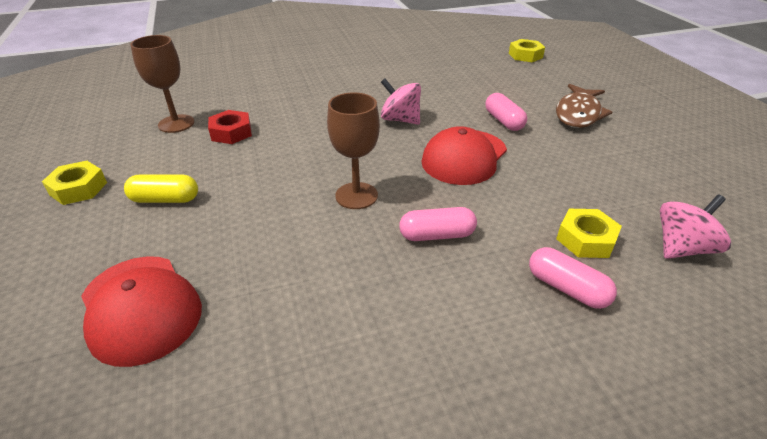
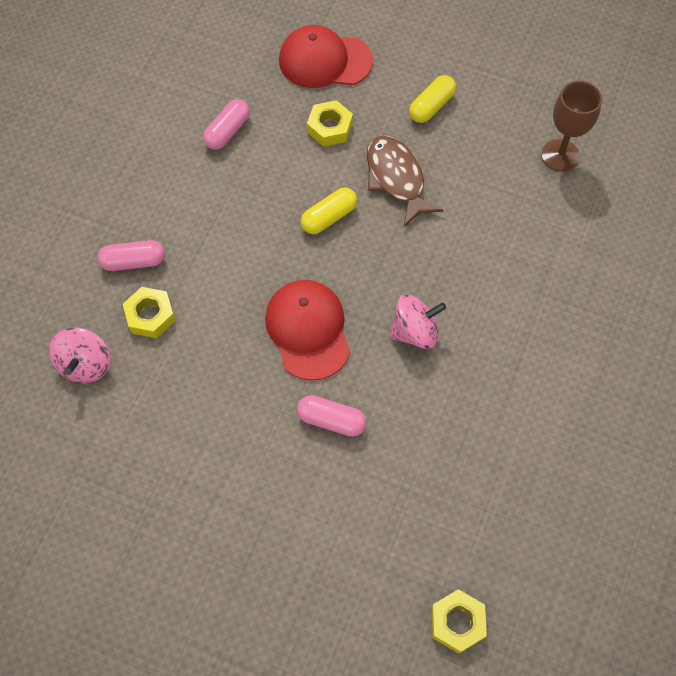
camera: 130 degrees right, 25 degrees up
(78, 188) = (493, 64): yellow nut -> yellow nut (330, 128)
(231, 132) = (506, 187): red nut -> none
(356, 196) = (329, 217): brown goblet -> yellow capsule
(437, 235) = (241, 233): pink capsule -> pink capsule (227, 131)
(578, 114) = (279, 508): brown fish -> brown fish (396, 179)

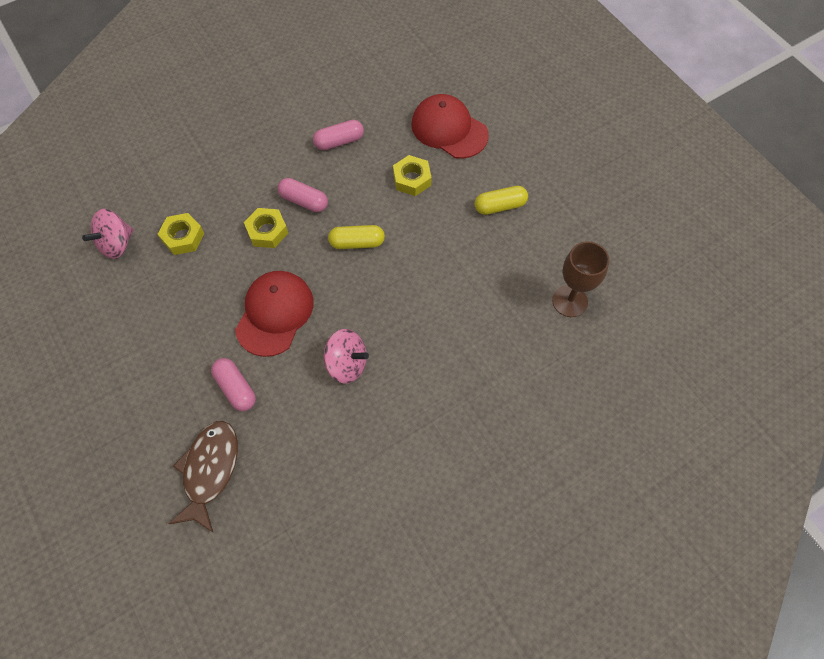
camera: 35 degrees right, 0 degrees up
(133, 262) = (204, 194): pink capsule -> pink capsule (304, 201)
(396, 179) = (428, 244): brown fish -> brown fish (210, 470)
(457, 622) = (195, 598): yellow nut -> yellow nut (267, 231)

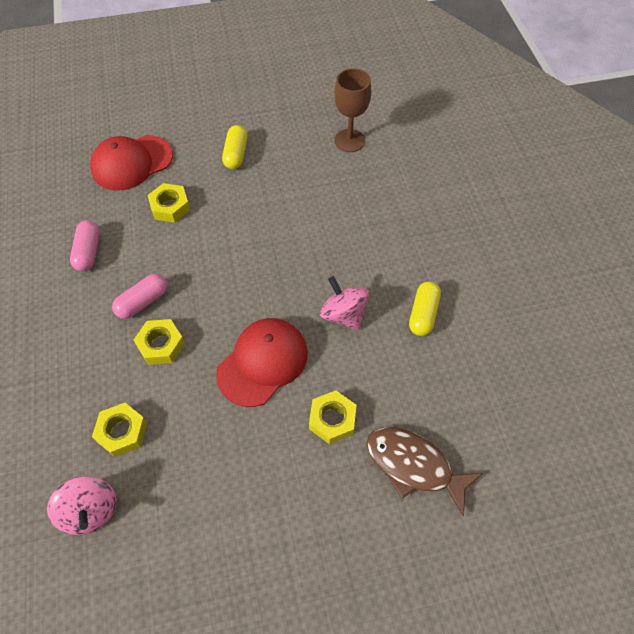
camera: 70 degrees left, 5 degrees down
(236, 388) = (332, 419): pink capsule -> yellow nut
(274, 314) = (262, 362): red cap -> red cap turned 90 degrees clockwise
(347, 364) = (343, 314): pink spinning top -> pink spinning top turned 75 degrees counterclockwise
(357, 243) = (217, 270): yellow capsule -> yellow capsule (423, 314)

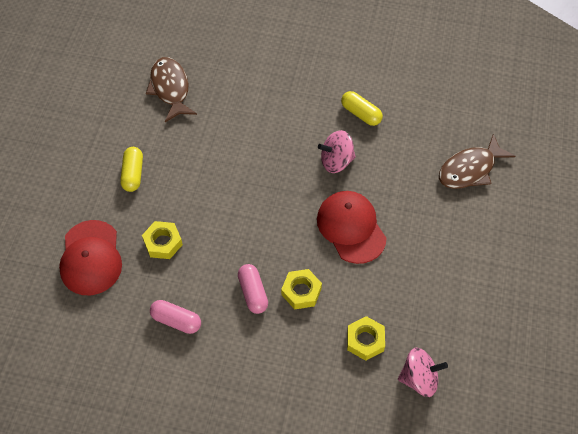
camera: 65 degrees left, 0 degrees up
(236, 154) = (133, 174): yellow capsule -> yellow capsule turned 60 degrees clockwise
(332, 419) = (417, 202): yellow nut -> none
(349, 140) = (170, 89): brown goblet -> brown fish

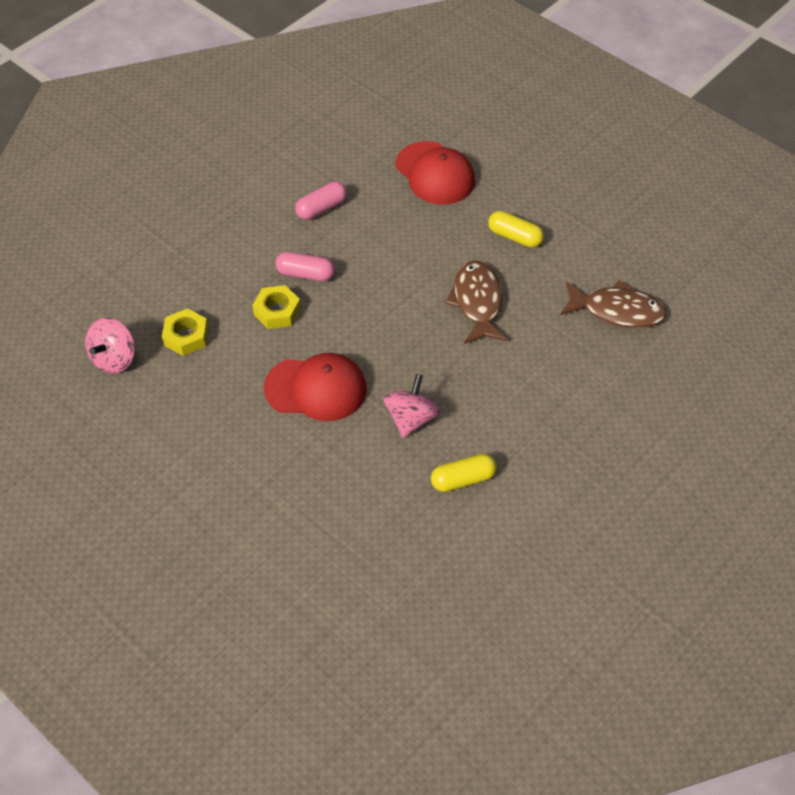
camera: 120 degrees right, 5 degrees down
(91, 258) = (435, 173): red cap -> red cap turned 150 degrees counterclockwise
(163, 243) = (413, 229): yellow nut -> none
(470, 169) = (304, 550): brown fish -> brown fish (477, 302)

